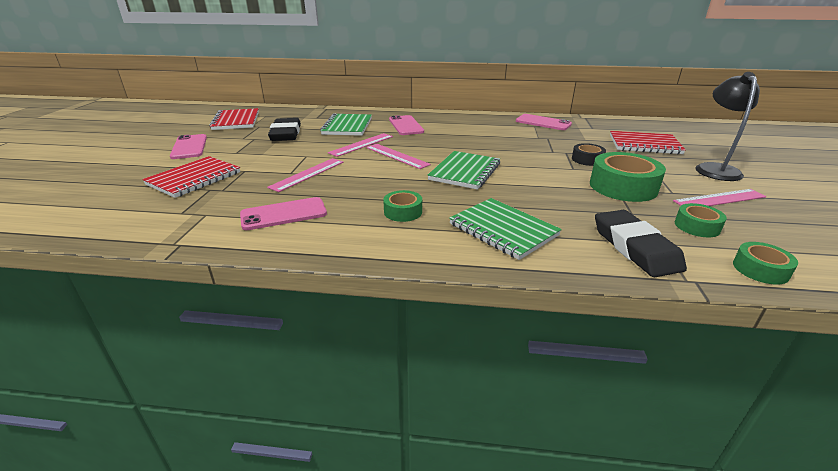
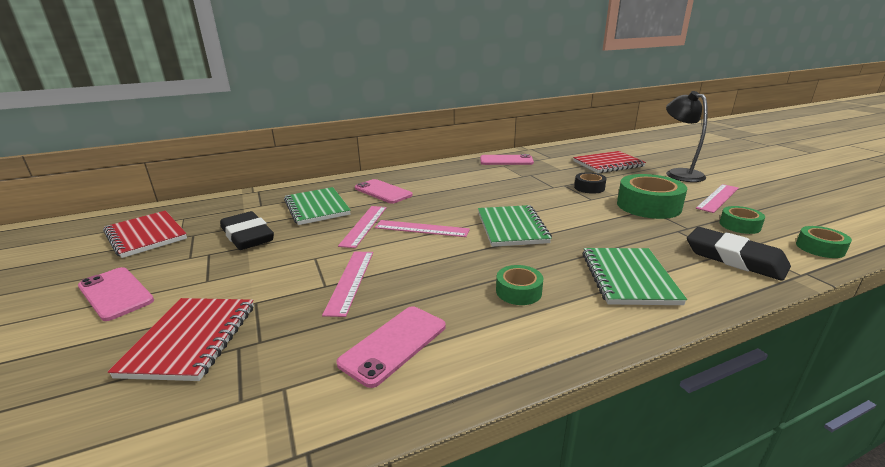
camera: 30 degrees left, 5 degrees down
(503, 230) = (628, 278): green notebook -> green notebook turned 75 degrees clockwise

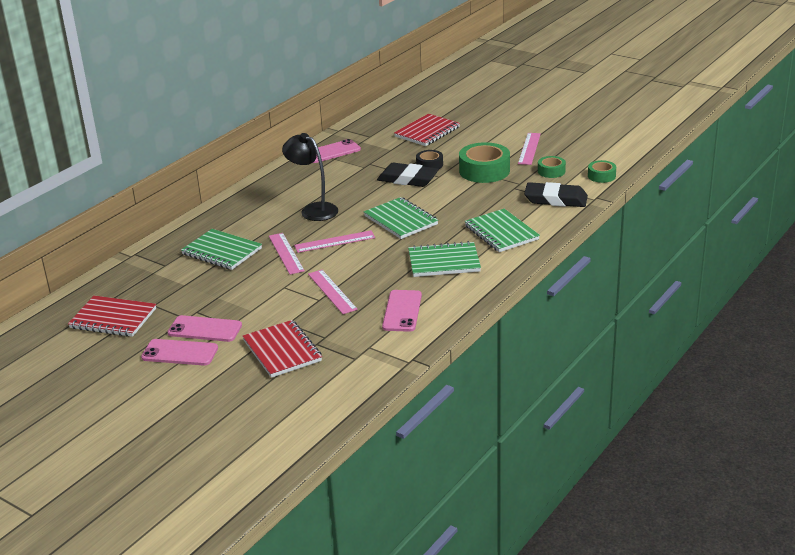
camera: 30 degrees left, 5 degrees up
(247, 236) = (203, 290): black eraser -> black eraser (408, 179)
(383, 192) = (258, 219): pink phone -> pink phone (205, 329)
(518, 291) = (444, 262): green tape -> green notebook
(679, 173) = (491, 128): black lamp -> black lamp (313, 210)

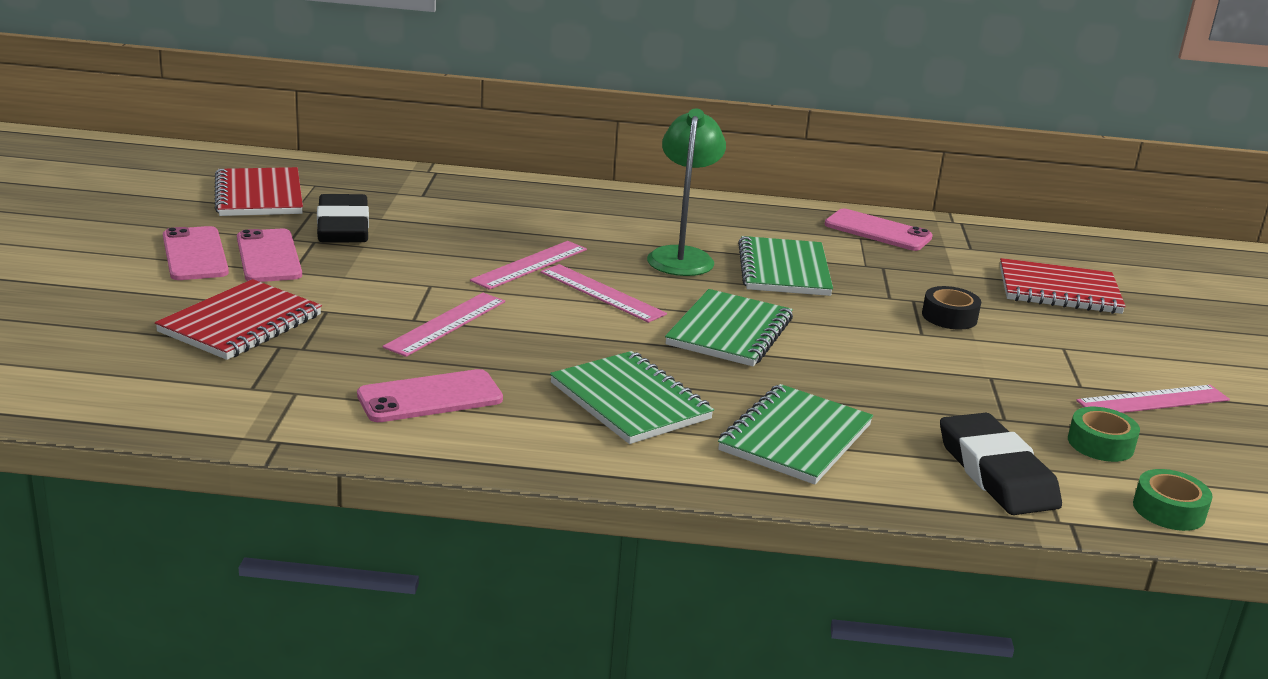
camera: 55 degrees right, 5 degrees down
(222, 251) = (492, 221): green notebook -> green notebook (784, 270)
(313, 210) = (682, 256): black lamp -> green lamp
(408, 179) = (874, 308): black eraser -> black eraser (343, 227)
(484, 171) = (1001, 372): green tape -> none

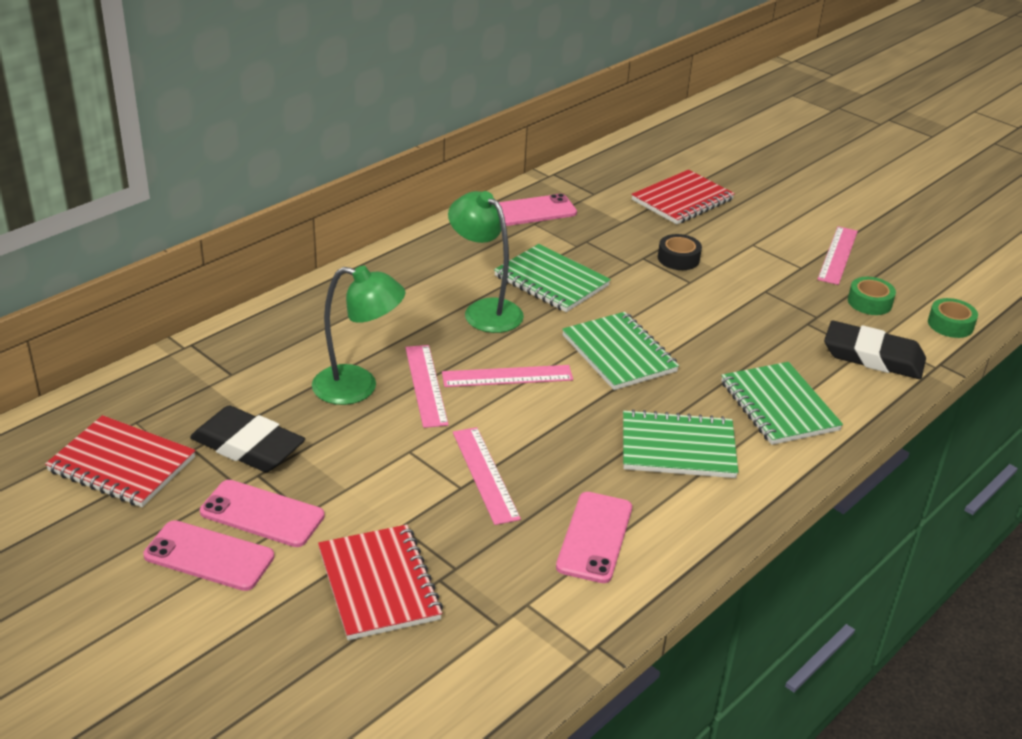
camera: 50 degrees left, 10 degrees up
(481, 241) = (358, 387): none -> green lamp

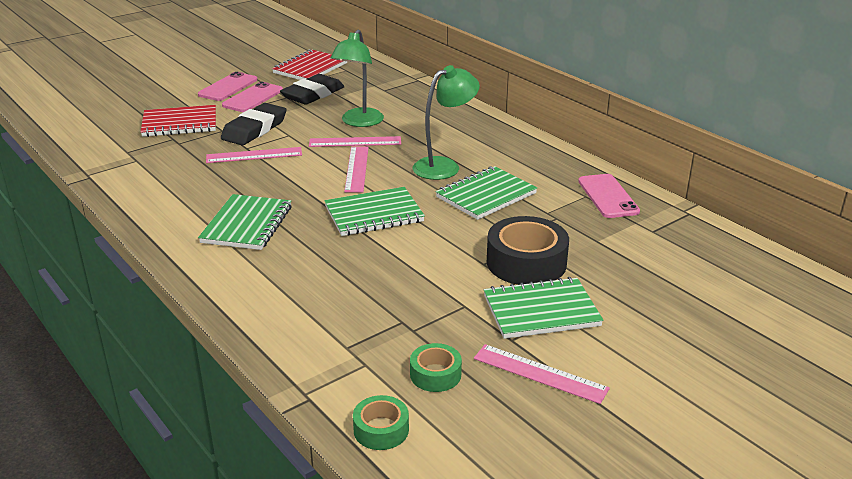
camera: 100 degrees right, 5 degrees down
(594, 537) = (175, 184): pink phone -> none
(678, 258) = (526, 262): black tape -> black tape, size x1.85
(682, 200) = (651, 282): red notebook -> none
(778, 406) = (278, 279): green notebook -> green notebook (541, 311)
(873, 356) = (334, 352): black eraser -> black eraser (254, 129)

